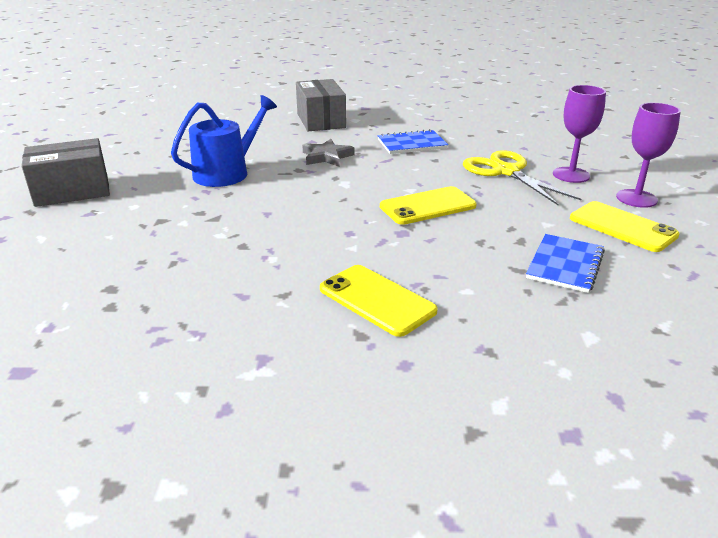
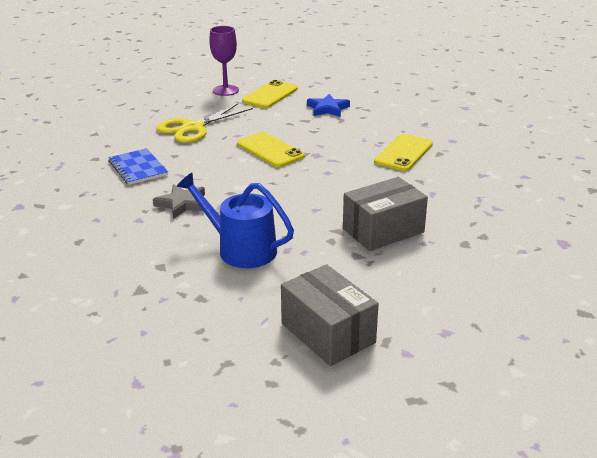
camera: 105 degrees left, 0 degrees up
(321, 121) = (69, 226): grey box -> grey box (383, 230)
(565, 265) = (328, 109): blue notebook -> blue star
(571, 175) = (192, 107): purple goblet -> none

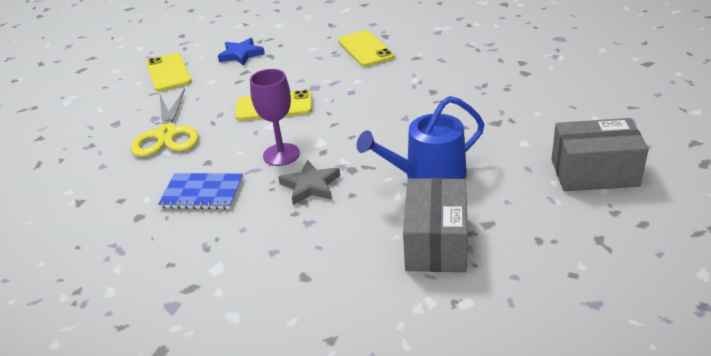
camera: 50 degrees left, 5 degrees up
(225, 90) = (118, 92): purple goblet -> purple goblet (281, 154)
(383, 230) = (472, 98): grey box -> grey box (436, 243)

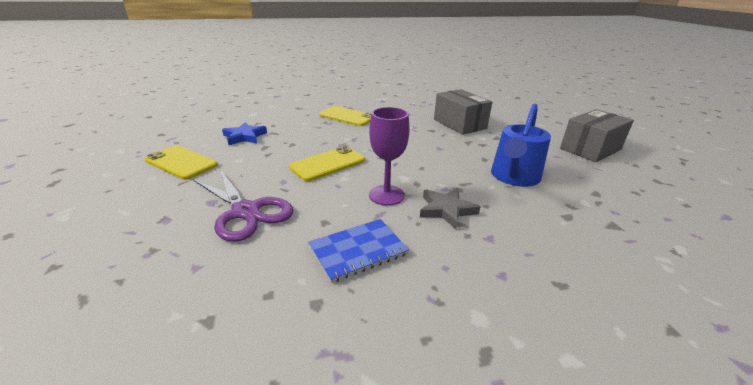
camera: 40 degrees left, 5 degrees down
(167, 134) = (245, 211): yellow scissors -> purple scissors
(436, 243) = (593, 216): grey box -> grey box (459, 124)

